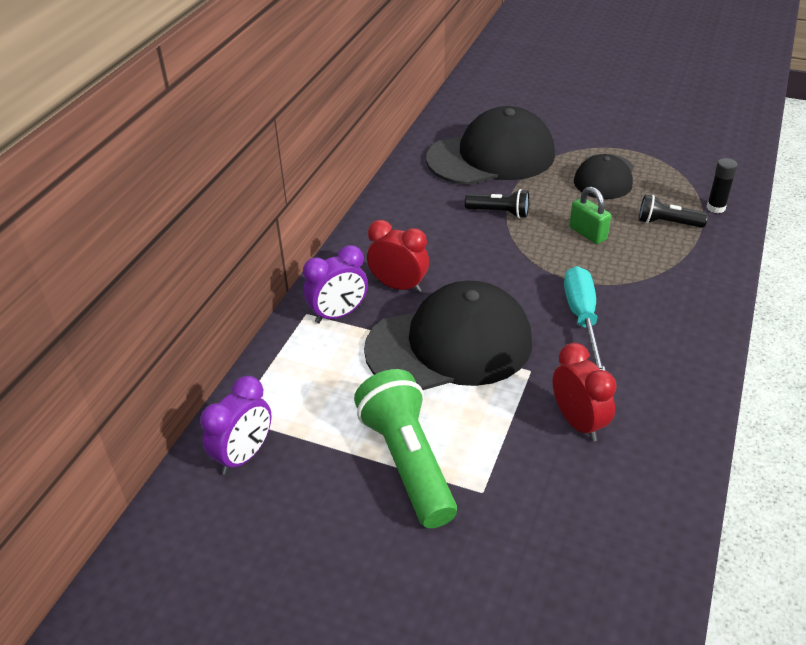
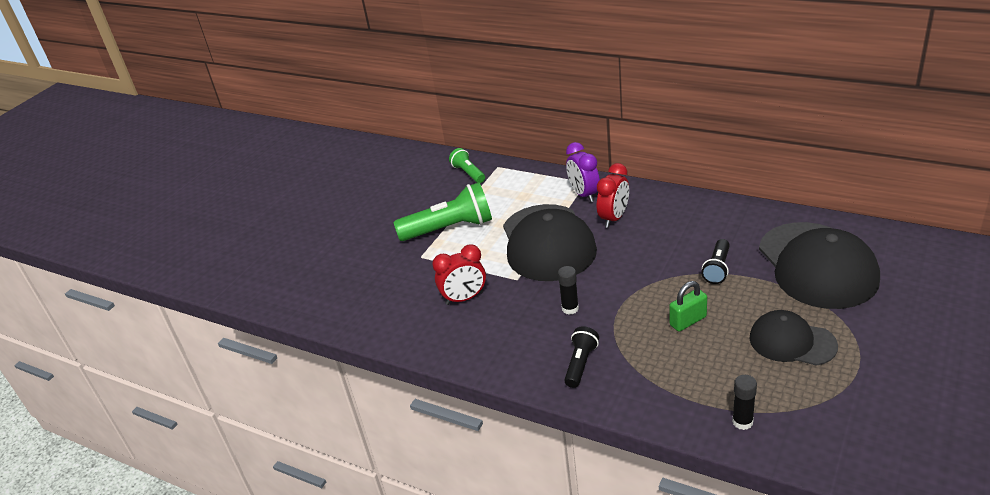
camera: 100 degrees right, 5 degrees down
(244, 455) = (468, 173): purple clock -> green flashlight
(582, 318) = (570, 308): turquoise screwdriver -> black glue stick
(667, 223) = (709, 378): black flashlight -> black flashlight (580, 364)

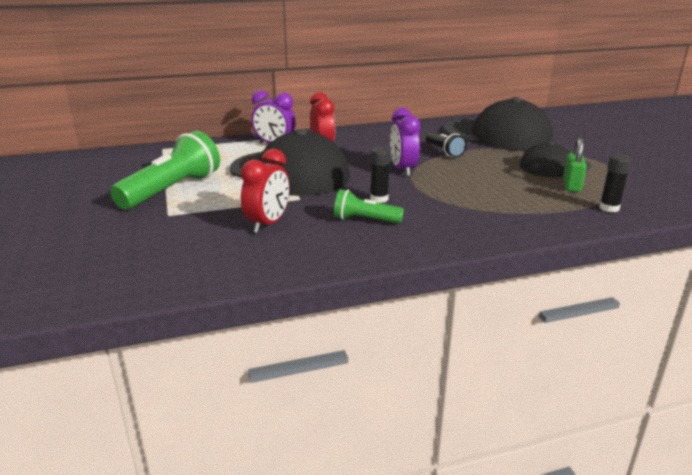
camera: 50 degrees left, 10 degrees down
(468, 173) = (136, 157): green flashlight -> green flashlight (365, 220)
(580, 364) = (449, 223): black flashlight -> none
(640, 280) = (403, 170): none -> purple clock
(688, 321) = (476, 178): green padlock -> green padlock (571, 185)

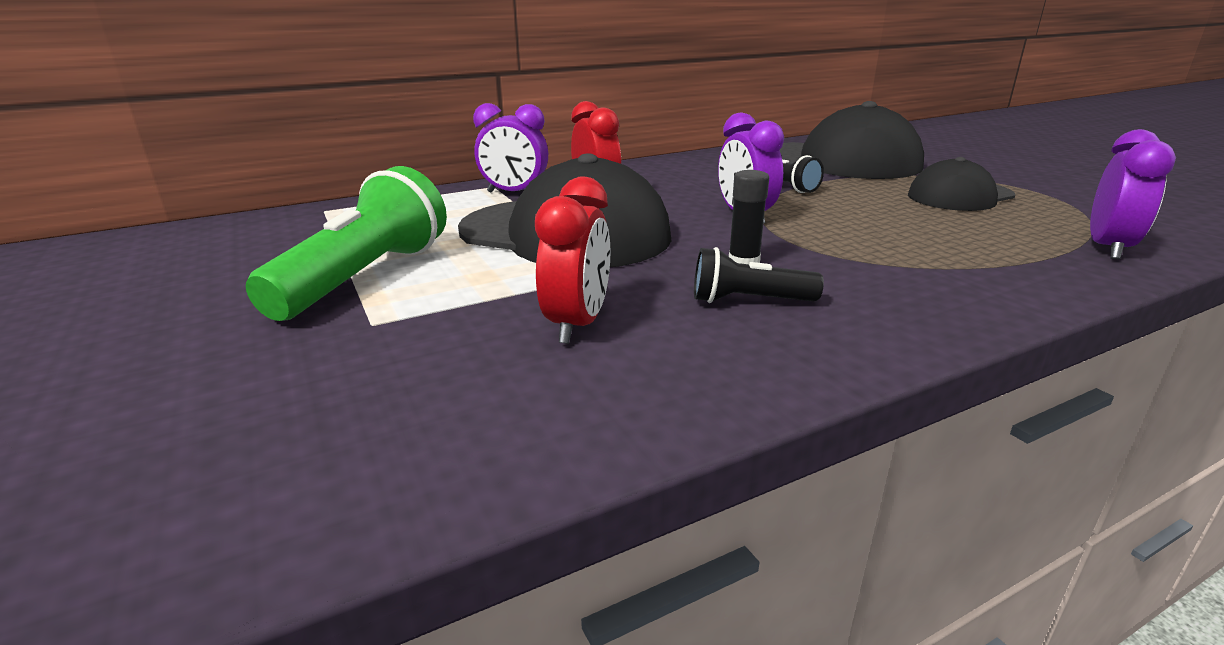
camera: 10 degrees left, 0 degrees up
(365, 220) = (748, 301): green flashlight -> black flashlight
(571, 185) = (1014, 220): green padlock -> none
(609, 208) = (1108, 248): black glue stick -> purple clock

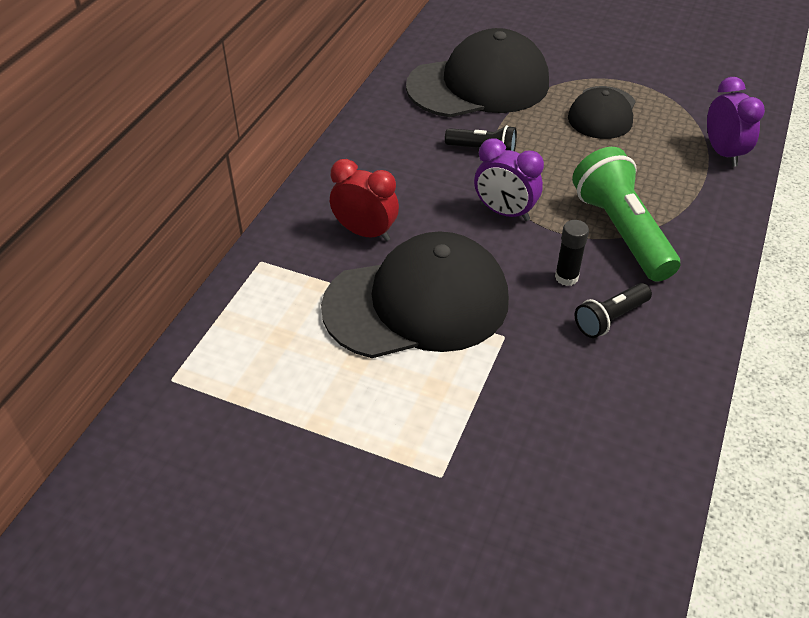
camera: 40 degrees left, 20 degrees up
(364, 277) = (360, 439): green flashlight -> green flashlight (621, 232)
(514, 193) = (296, 263): purple clock -> none
(577, 324) = (553, 399): red clock -> none

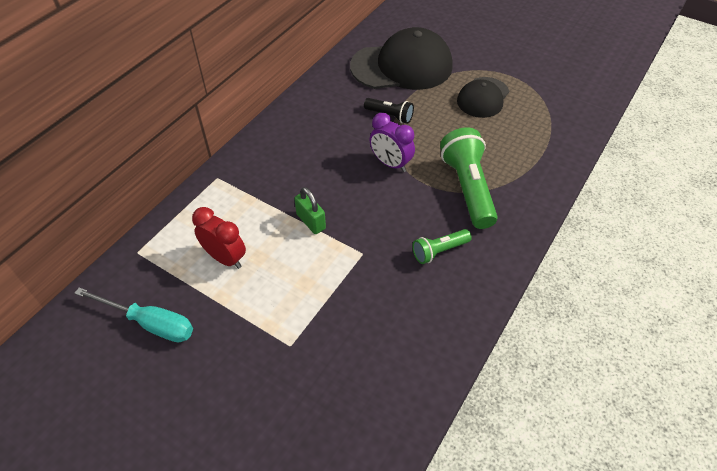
camera: 10 degrees right, 5 degrees up
(221, 477) = (149, 323): none -> turquoise screwdriver
(365, 232) = (291, 166): red clock -> red clock (225, 258)
(417, 303) = (311, 221): black cap -> green padlock
(566, 277) = (418, 217): black glue stick -> none
(610, 318) = (439, 251): black flashlight -> green flashlight
(723, 153) = (560, 138): purple clock -> none

